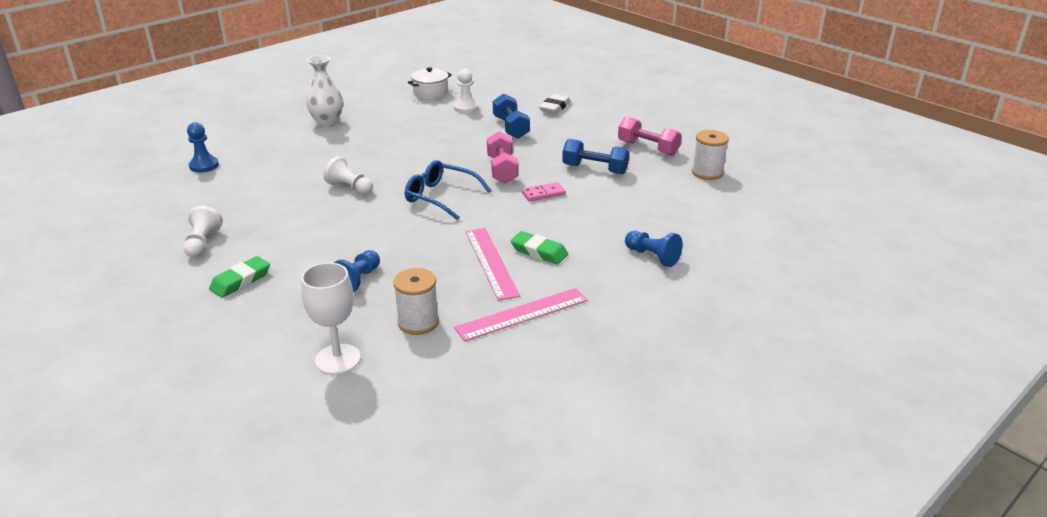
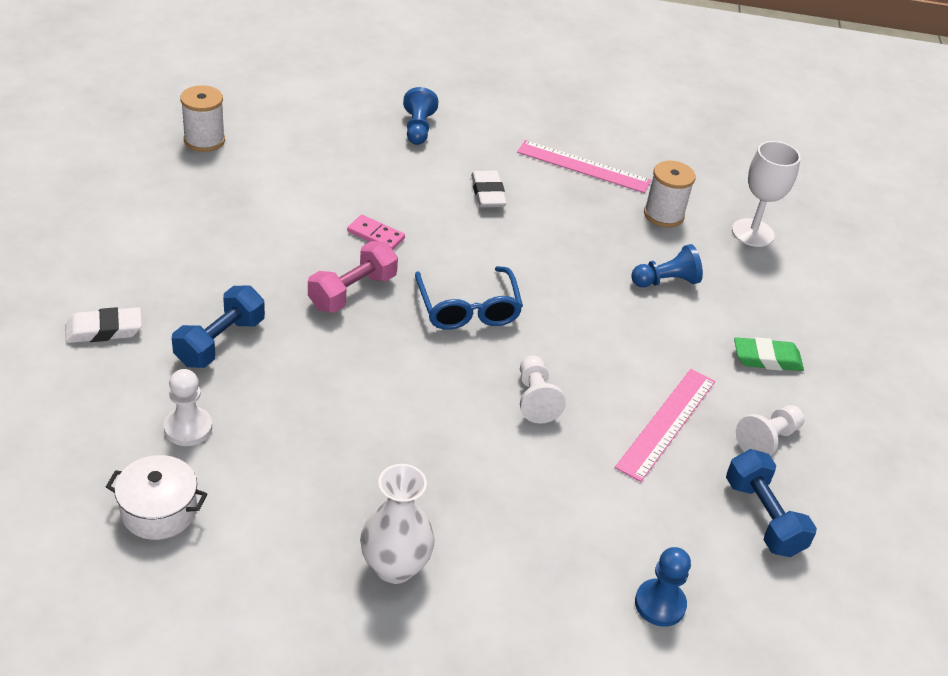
camera: 135 degrees left, 10 degrees up
(491, 262) = (539, 214): pink ruler -> pink ruler (666, 423)
(539, 252) = (487, 193): green eraser -> white eraser
(594, 169) = (276, 220): blue dumbbell -> blue dumbbell (763, 517)
(648, 148) = (176, 199): pink dumbbell -> none

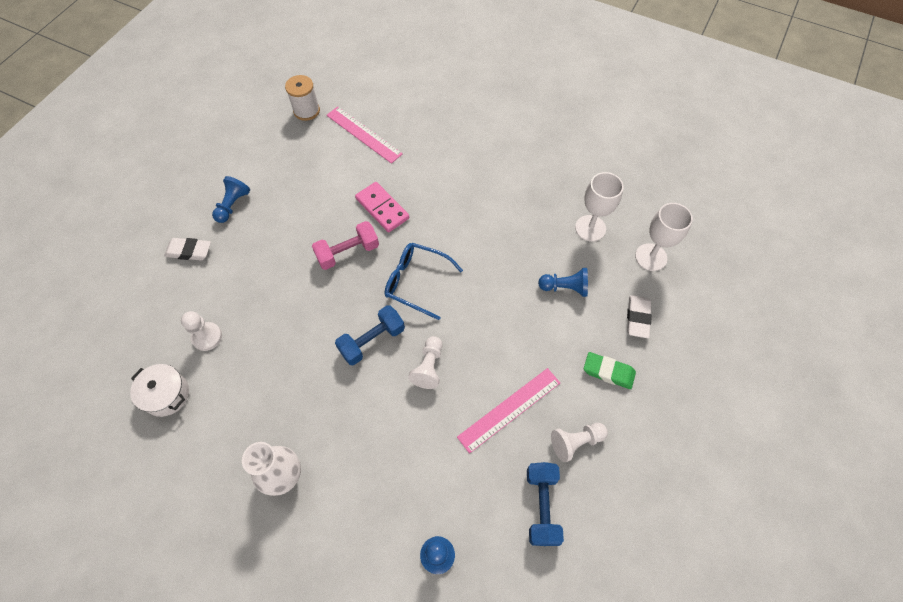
camera: 25 degrees right, 20 degrees up
(220, 342) = (251, 275): blue dumbbell -> blue dumbbell (372, 341)
(375, 235) = (382, 208): pink domino -> pink domino, size x1.54
(418, 128) = (448, 122): blue pawn -> blue pawn (233, 205)
(468, 309) = (416, 282): blue glasses -> blue glasses turned 105 degrees clockwise
(487, 193) = (472, 186): white eraser -> white eraser (637, 318)
(583, 167) = (550, 174): pink ruler -> pink ruler (363, 134)
(663, 215) = (590, 228): white spool -> white goblet

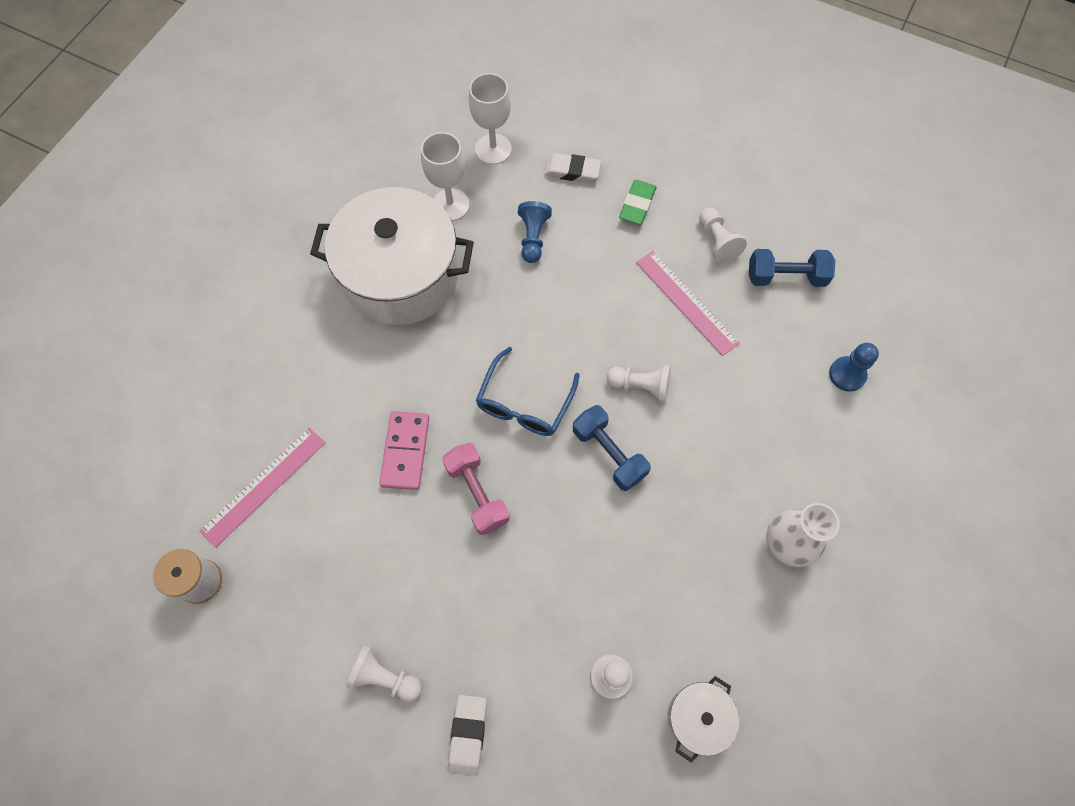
camera: 90 degrees left, 5 degrees up
(233, 205) = (384, 677): blue pawn -> white pawn
(382, 208) = (405, 451): pink domino -> pink domino turned 45 degrees counterclockwise
(522, 198) = (400, 276): none -> white pot

